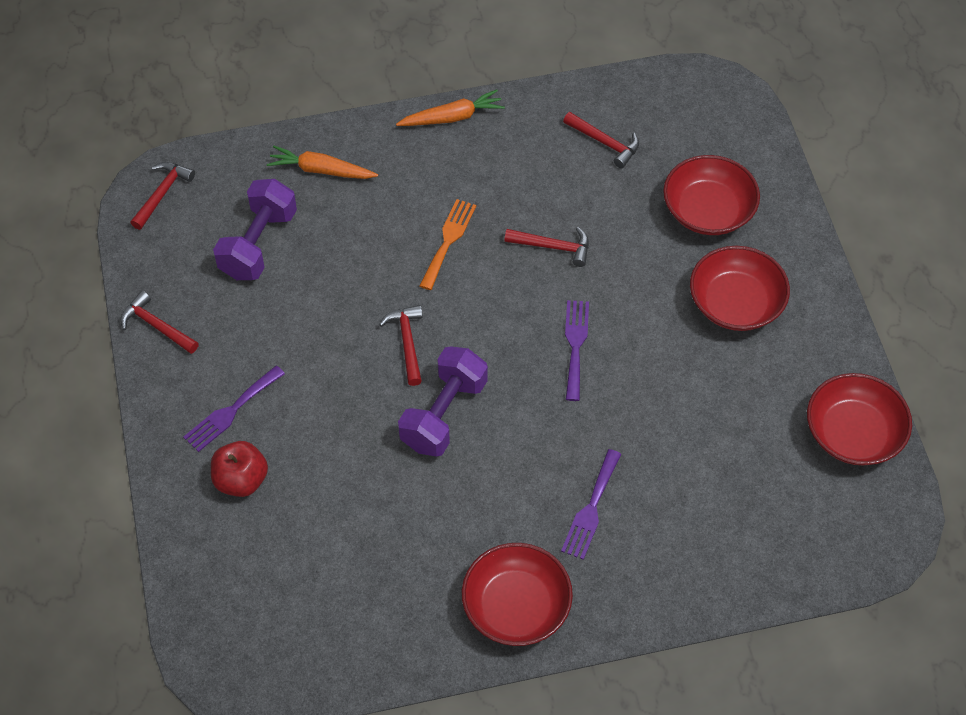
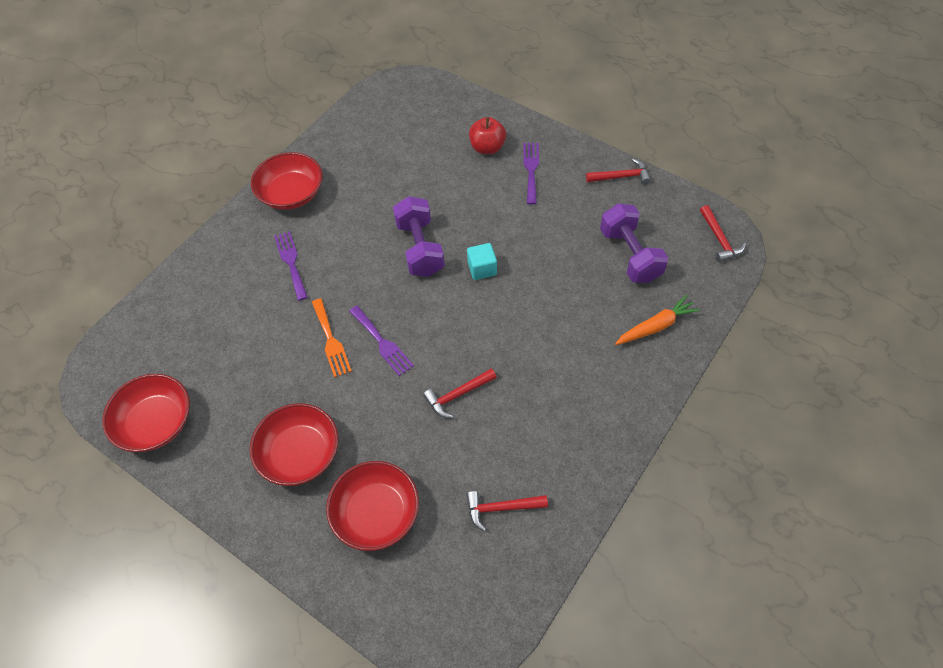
camera: 140 degrees right, 0 degrees up
(407, 342) = (482, 269): red hammer -> turquoise cube
(448, 240) = (527, 345): orange fork -> orange fork (331, 341)
(452, 117) = (625, 435): orange carrot -> none

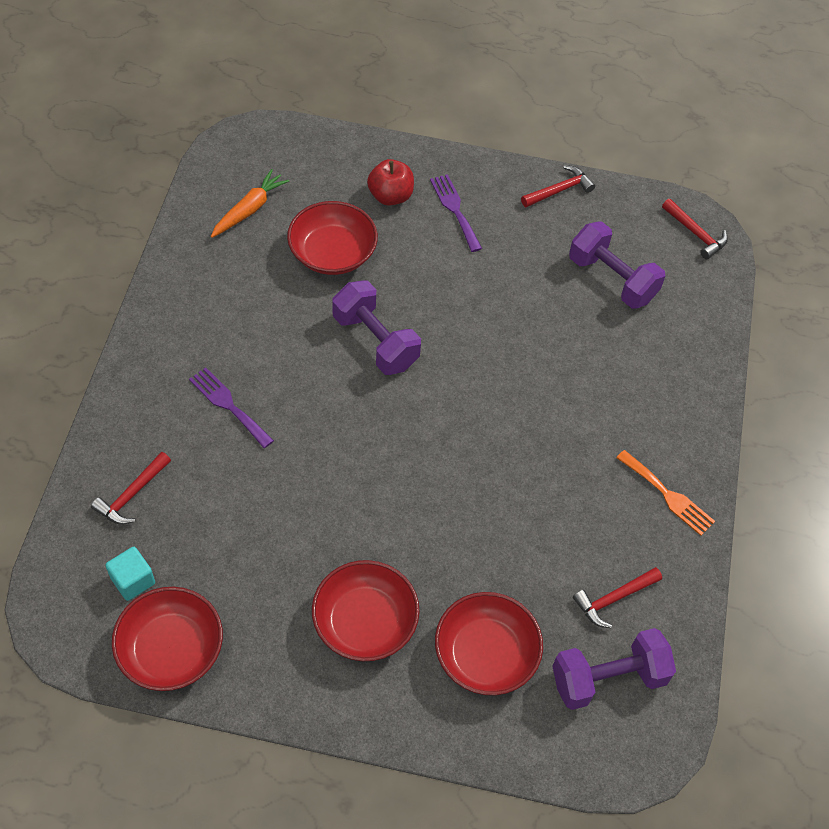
camera: 30 degrees left, 0 degrees up
(291, 193) = (180, 320): red bowl -> red bowl (332, 253)
(331, 341) = (329, 482): orange fork -> orange fork (668, 495)
(382, 343) = (390, 465): purple fork -> none
(457, 395) = (506, 495): red hammer -> red hammer (132, 495)
(463, 572) = (608, 678): none -> purple dumbbell
(482, 269) = (459, 343): turquoise cube -> turquoise cube (133, 580)
(656, 326) = (676, 350): orange carrot -> orange carrot (249, 209)

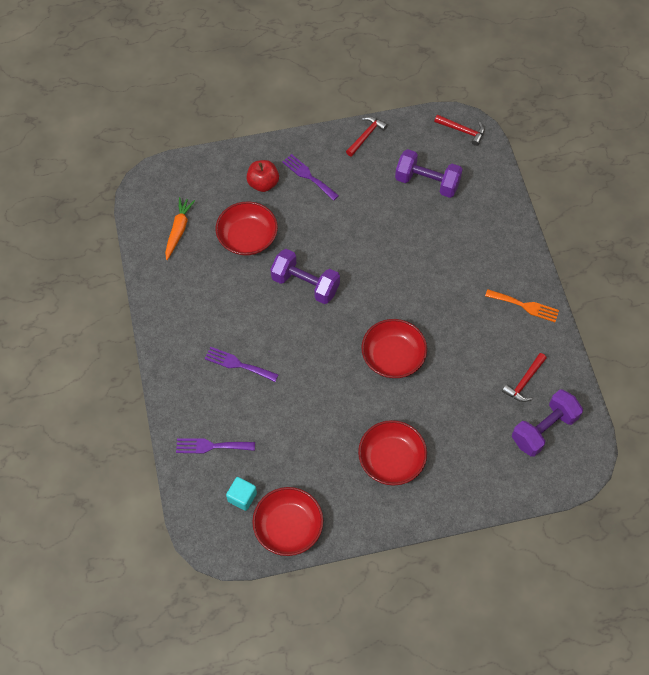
camera: 20 degrees left, 5 degrees up
(132, 495) = (211, 446): red hammer -> purple fork
(485, 654) = (469, 446): red bowl -> red bowl (393, 356)

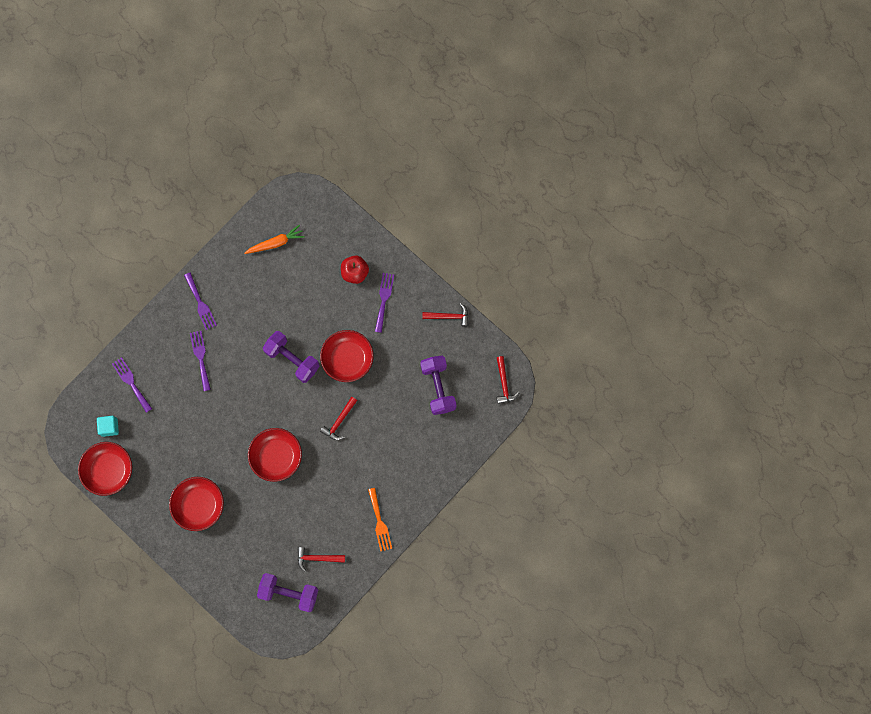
camera: 55 degrees right, 15 degrees up
(183, 331) = (200, 303): none -> purple fork
(247, 237) = (302, 294): red bowl -> red bowl (347, 359)
(305, 284) = (292, 359): purple dumbbell -> purple dumbbell turned 45 degrees counterclockwise
(398, 281) = (339, 421): none -> red hammer

